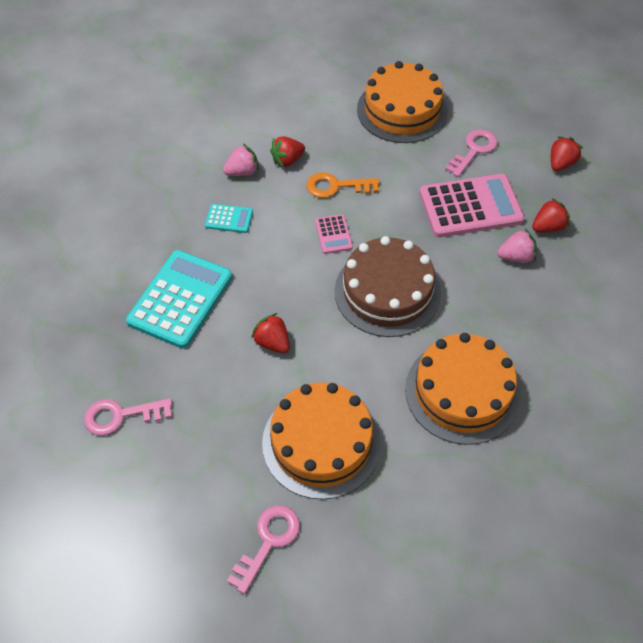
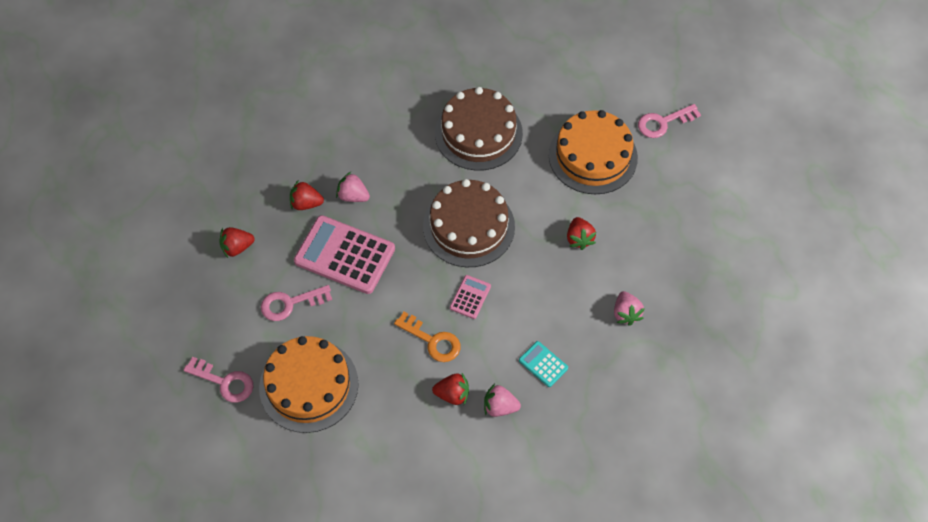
camera: 145 degrees left, 5 degrees up
(121, 416) = (716, 249): pink key -> pink key (224, 382)
(180, 299) = (626, 313): turquoise calculator -> pink strawberry
(462, 392) = (478, 133): orange cake -> brown cake

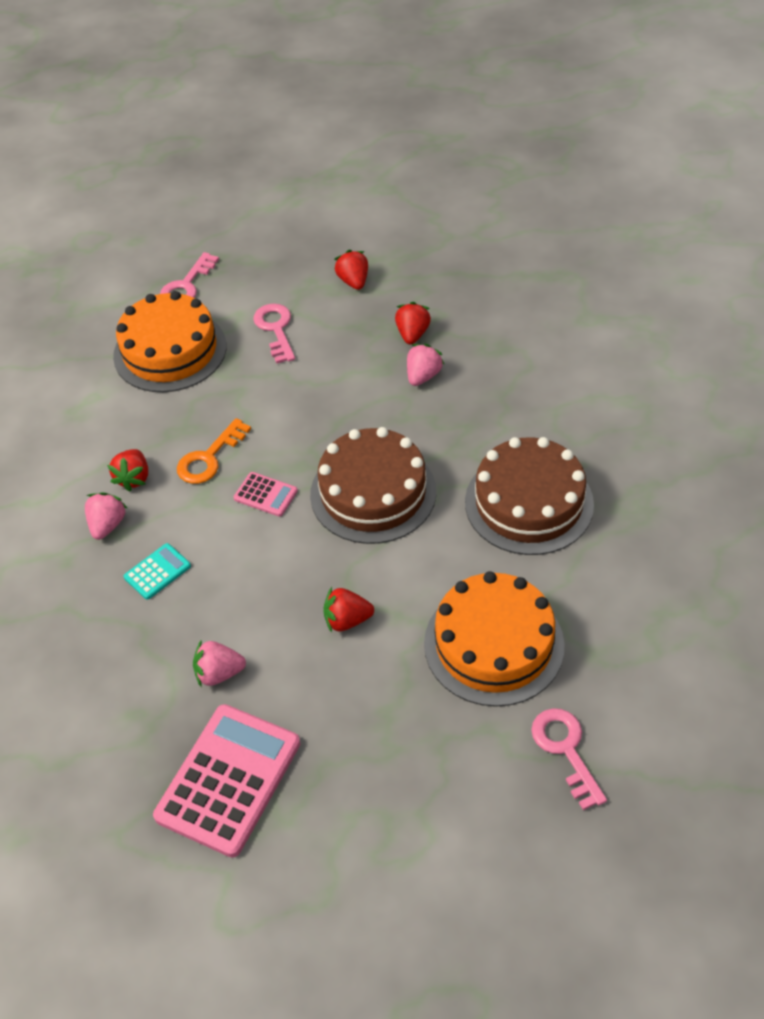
camera: 95 degrees right, 10 degrees down
(345, 255) = (337, 372): pink calculator -> pink calculator (229, 780)

